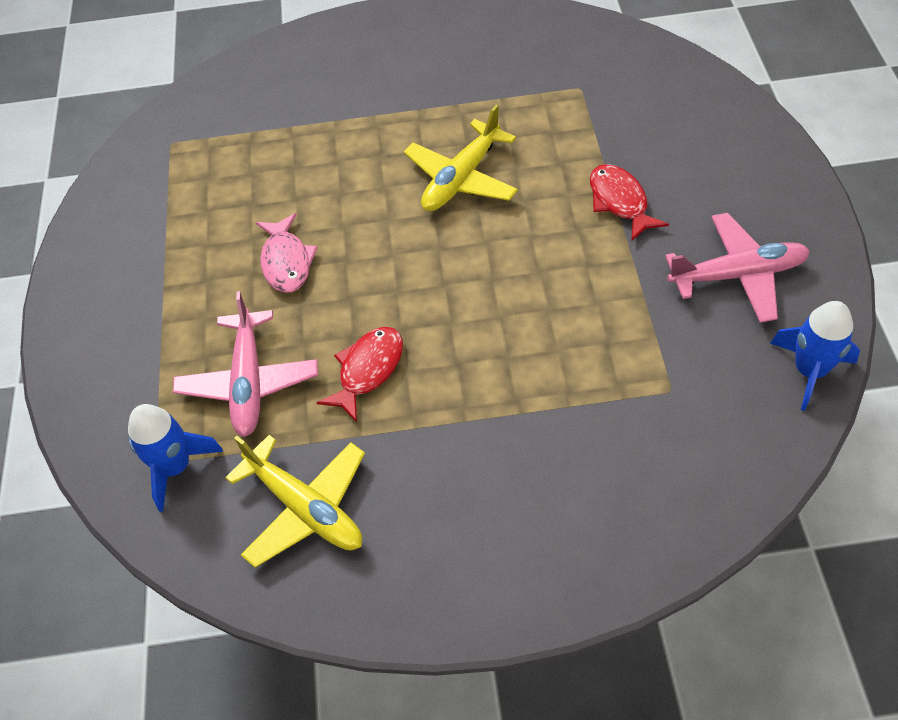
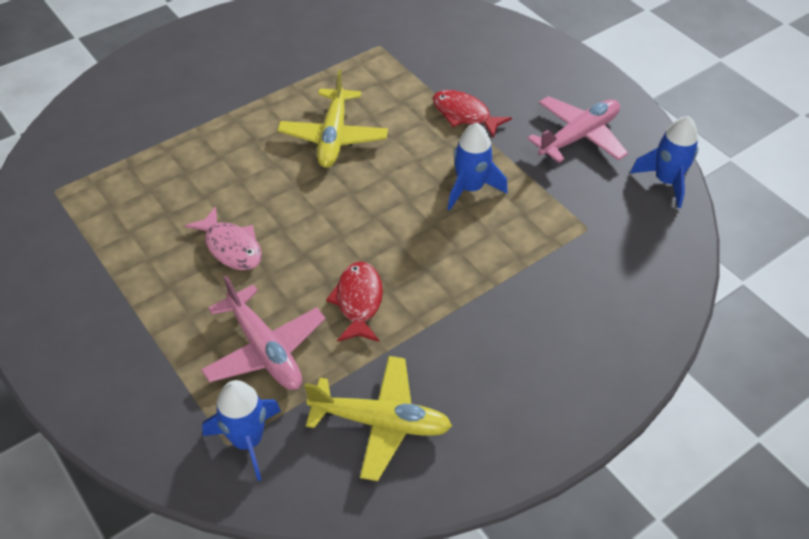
camera: 35 degrees left, 5 degrees down
(568, 291) = (470, 188): none -> blue rocket

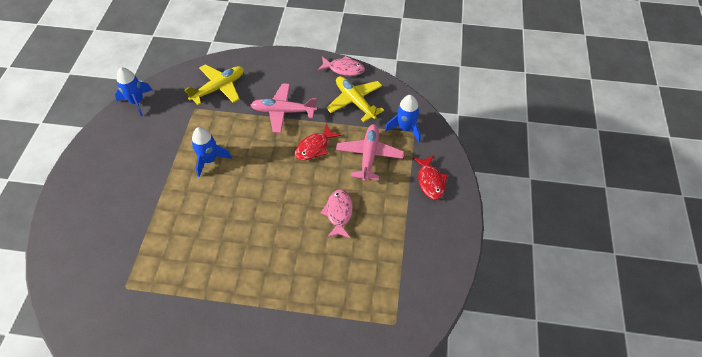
camera: 135 degrees left, 5 degrees up
(333, 137) = (228, 239): yellow plane -> yellow plane (219, 88)
(464, 115) = (156, 200): red fish -> red fish (430, 181)
(472, 472) = (343, 69): none -> pink fish
(579, 136) = (131, 147): pink plane -> pink plane (283, 111)

